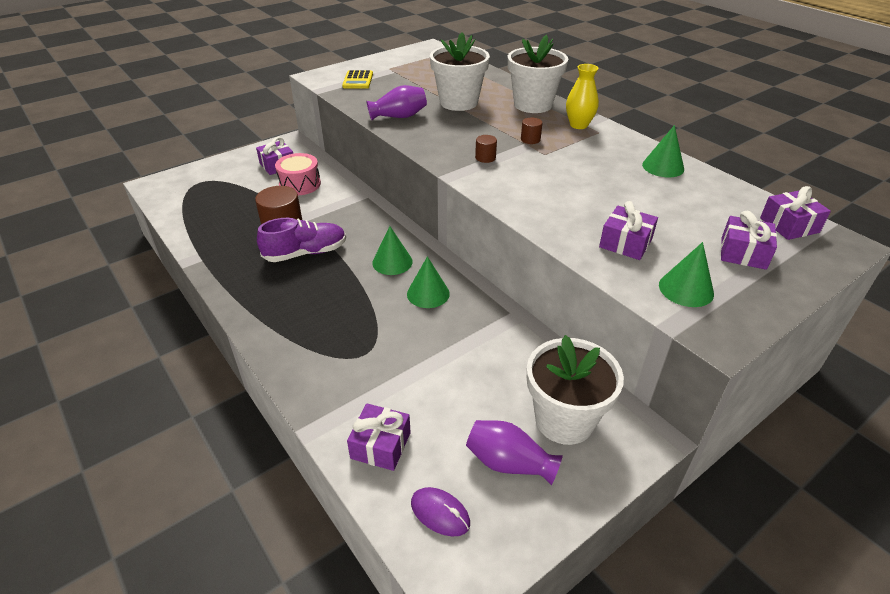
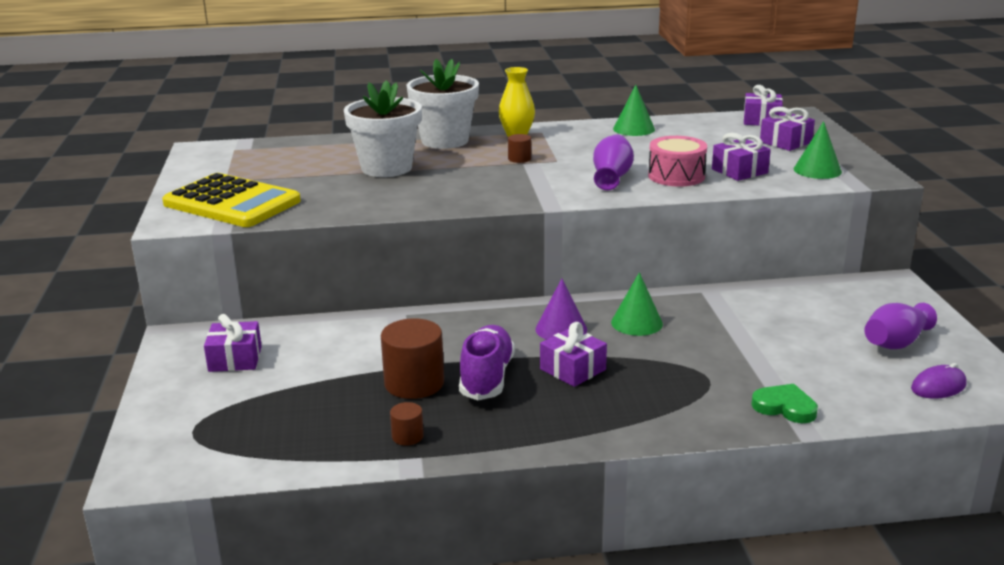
camera: 60 degrees left, 15 degrees down
(300, 184) = (313, 352): pink drum -> pink drum (676, 176)
(342, 409) = (785, 407): none -> green heart
(358, 80) = (232, 203): yellow calculator -> yellow calculator, size x1.99
(380, 445) = (845, 397): purple gift -> purple gift (572, 369)
(392, 262) = (561, 329): green cone -> purple cone
(399, 117) = (377, 201): purple vase -> purple vase (611, 177)
(485, 158) = (532, 184): brown cylinder -> brown cylinder (407, 436)
(564, 420) = (858, 307): white flower pot -> none

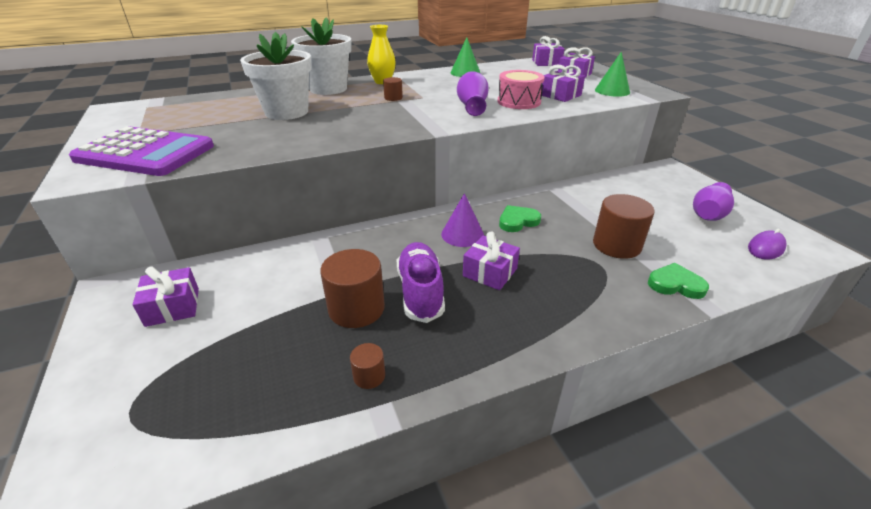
camera: 15 degrees left, 10 degrees up
(232, 203) = (145, 153): yellow calculator -> purple calculator
(636, 323) = (517, 221): green cone -> green heart
(744, 361) = (616, 245): none -> brown cylinder

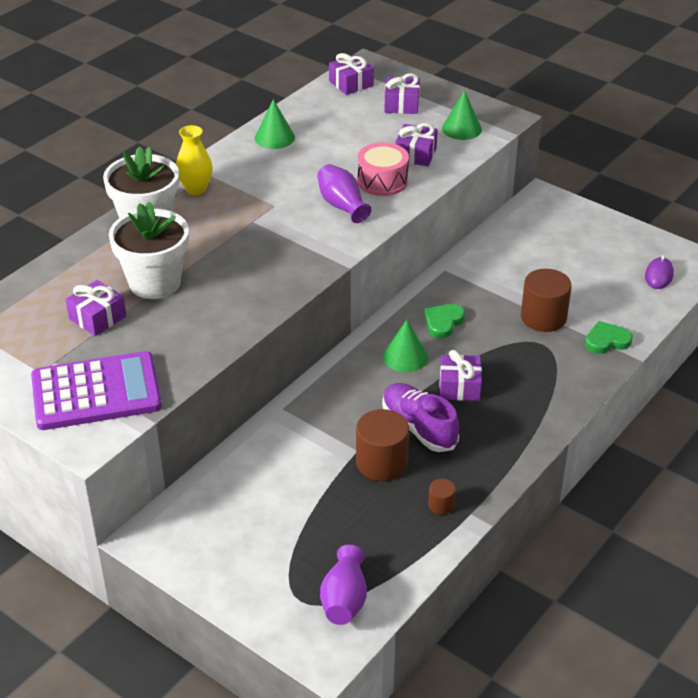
camera: 30 degrees left, 5 degrees up
(172, 307) = (226, 526): purple gift -> purple gift (97, 318)
(393, 98) = (243, 217): brown cylinder -> none
(462, 234) = (405, 357): purple cone -> green cone
(708, 215) = (601, 252): purple vase -> purple vase (344, 600)

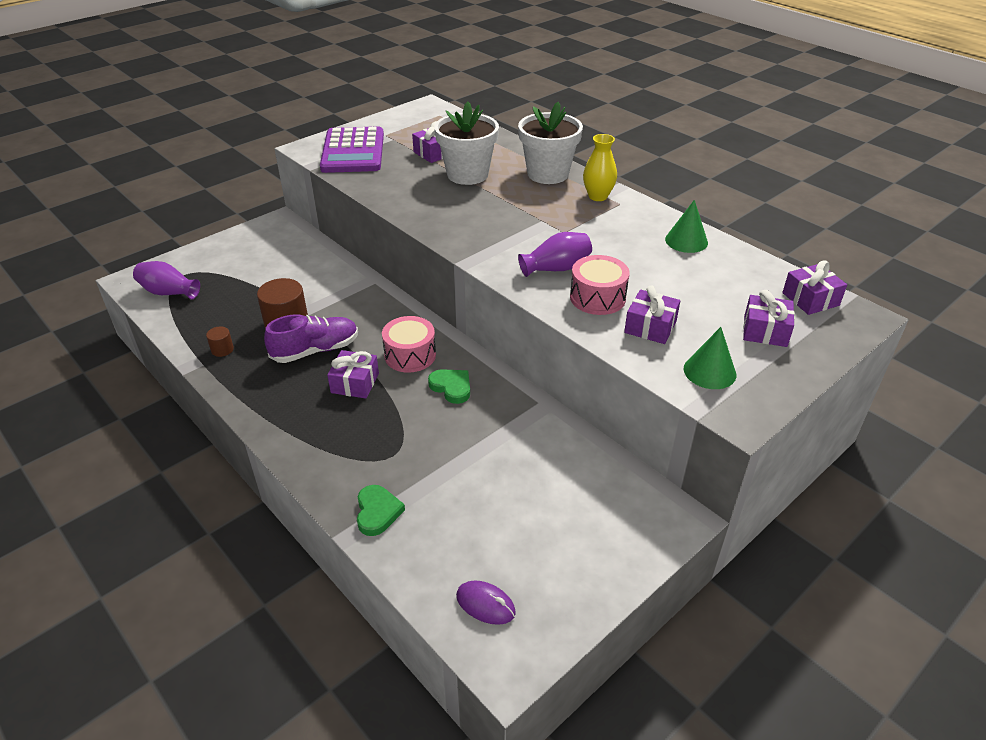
camera: 100 degrees right, 0 degrees up
(405, 357) = (410, 355): green cone -> pink drum
(543, 317) = (435, 465): brown cylinder -> none

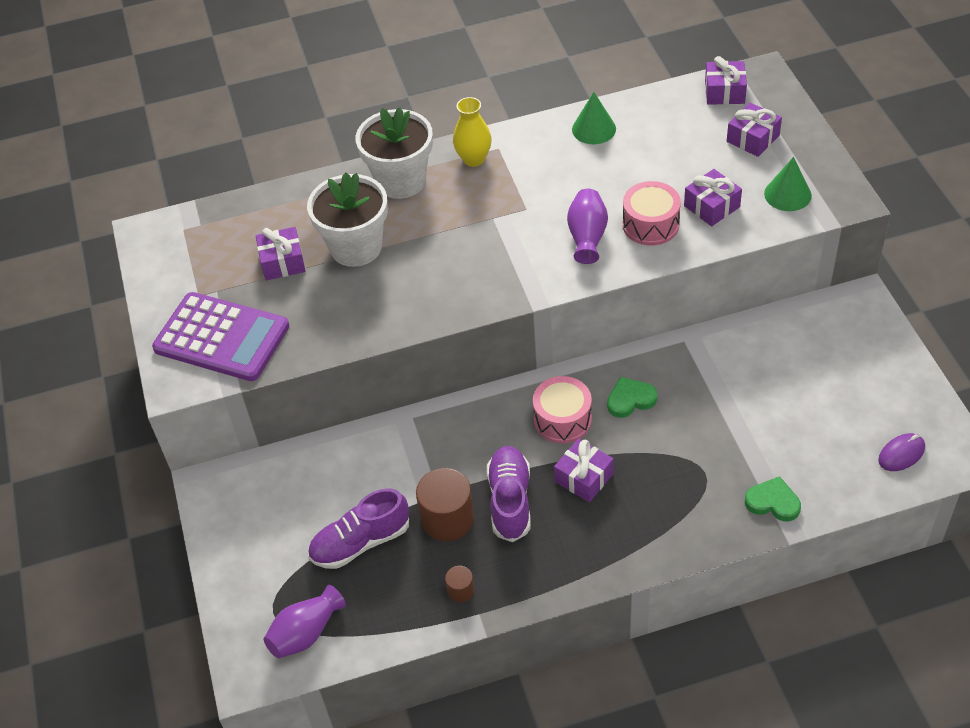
camera: 60 degrees left, 10 degrees up
(252, 293) = (360, 542): none -> purple shoe

